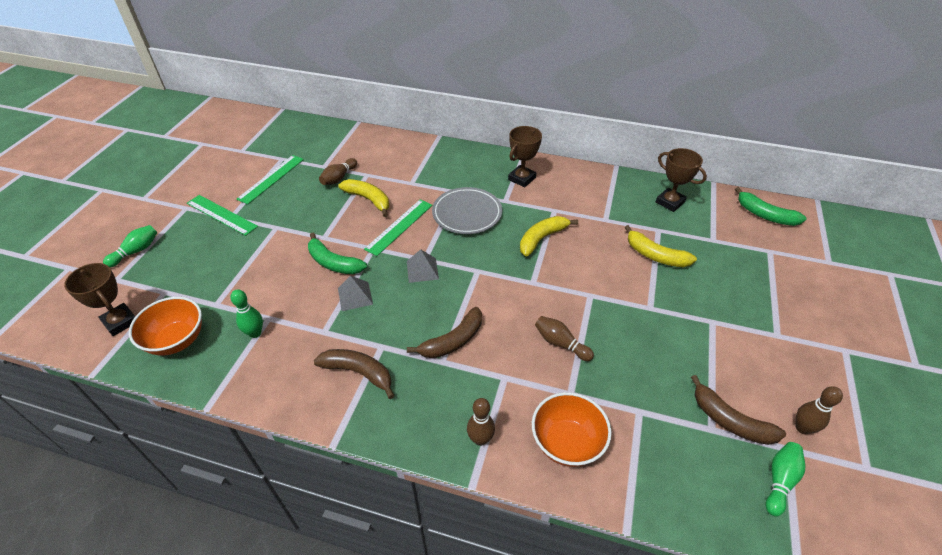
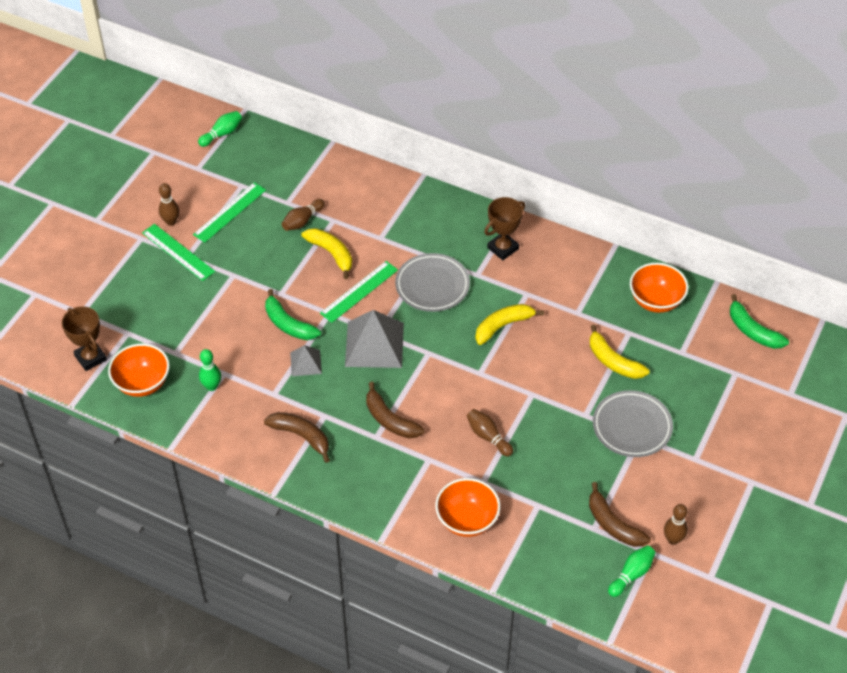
camera: 10 degrees right, 5 degrees up
(136, 251) = (96, 284): green bowling pin -> green bowling pin (222, 134)
(422, 270) = (374, 344): grey pyramid -> grey pyramid, size x1.90
(453, 341) = (390, 420): brown banana -> brown banana turned 75 degrees clockwise
(480, 439) = (396, 506): brown bowling pin -> brown bowling pin (171, 222)
(670, 202) = (656, 301): brown trophy -> orange bowl
(700, 312) = (632, 427): none -> grey plate

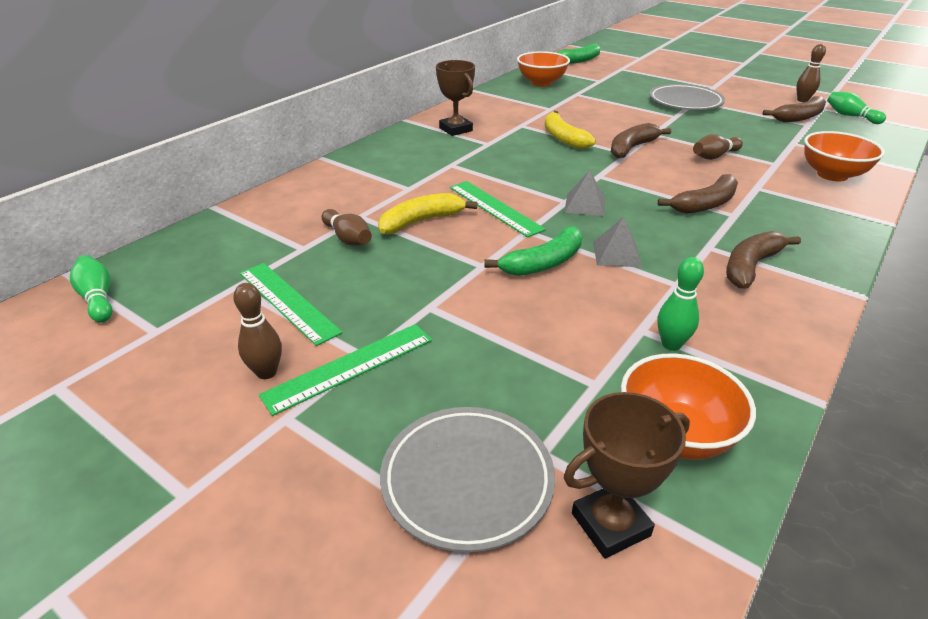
camera: 80 degrees left, 15 degrees down
(374, 344) = (585, 205): grey pyramid -> grey pyramid, size x0.53
(432, 286) = (497, 166): grey plate -> grey plate (467, 480)
(492, 376) = (632, 148): none -> brown banana
(613, 361) = (610, 101): yellow banana -> none

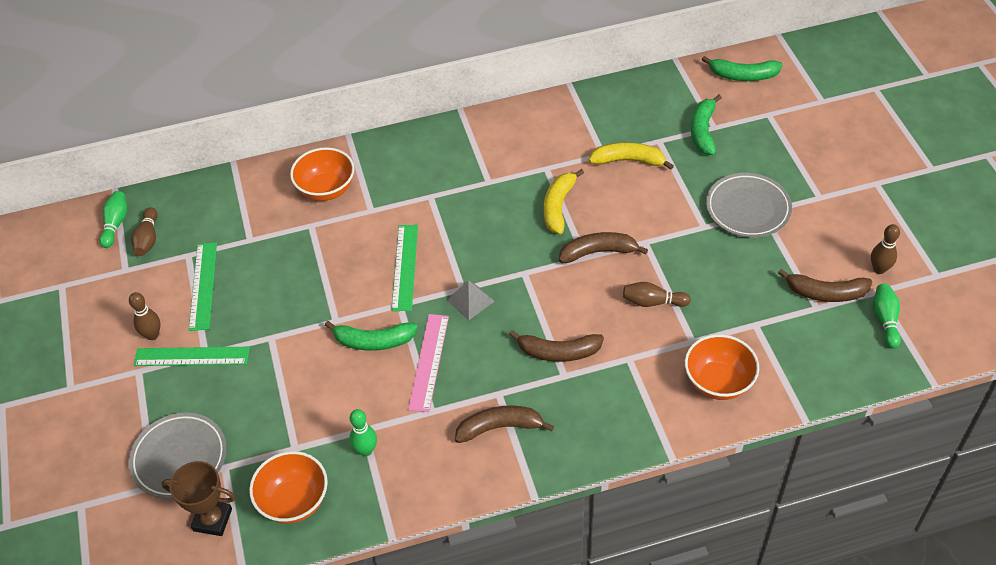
camera: 40 degrees right, 15 degrees up
(348, 238) = (283, 245): brown bowling pin -> brown bowling pin (148, 239)
(421, 221) = (342, 254): yellow banana -> yellow banana (628, 160)
(456, 129) = (485, 147): brown trophy -> none
(541, 83) = (649, 103): orange bowl -> orange bowl (326, 189)
(596, 83) = (703, 131): none -> green banana
(616, 254) = (428, 362): grey pyramid -> pink ruler

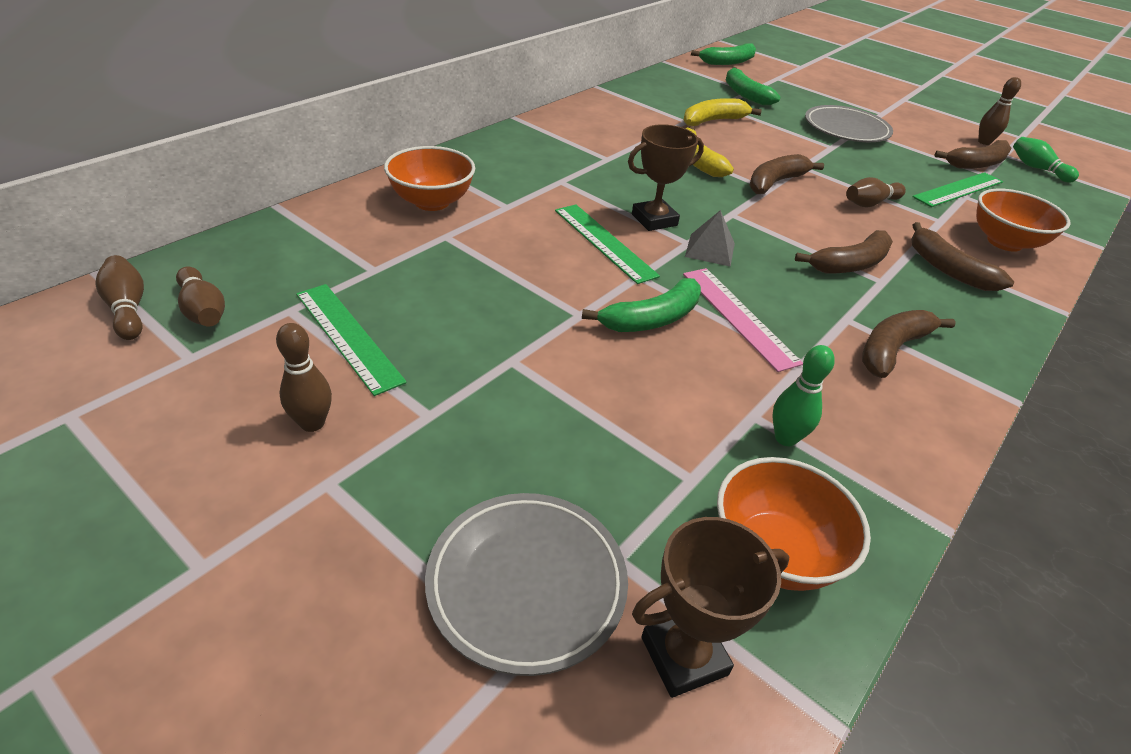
camera: 40 degrees left, 10 degrees down
(116, 224) = (128, 309): green bowling pin -> brown bowling pin
(192, 356) = (409, 426): green ruler -> green ruler (958, 189)
(459, 258) = (654, 220): none -> brown trophy
(630, 386) = (947, 269): none -> brown banana

